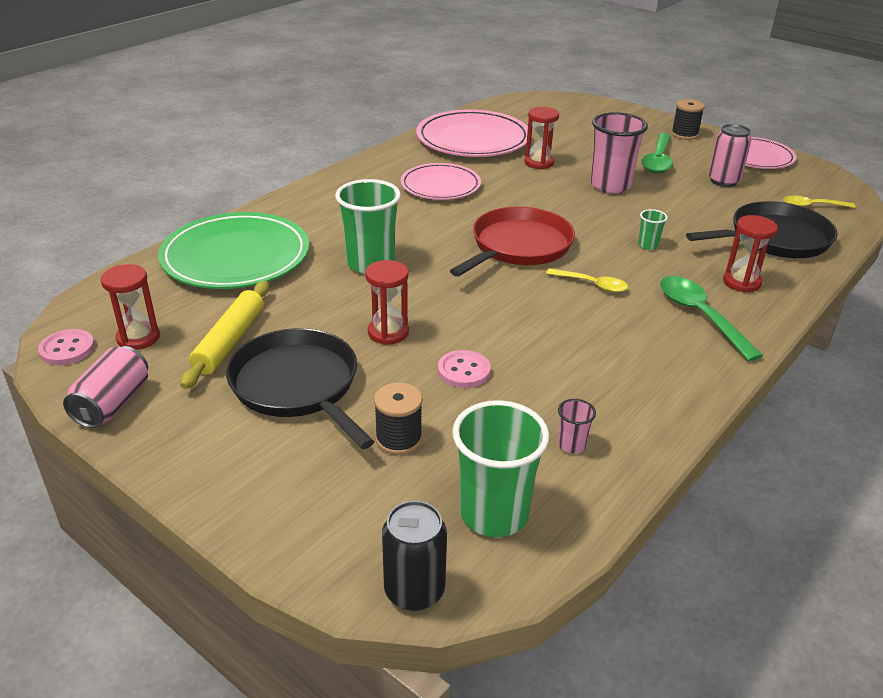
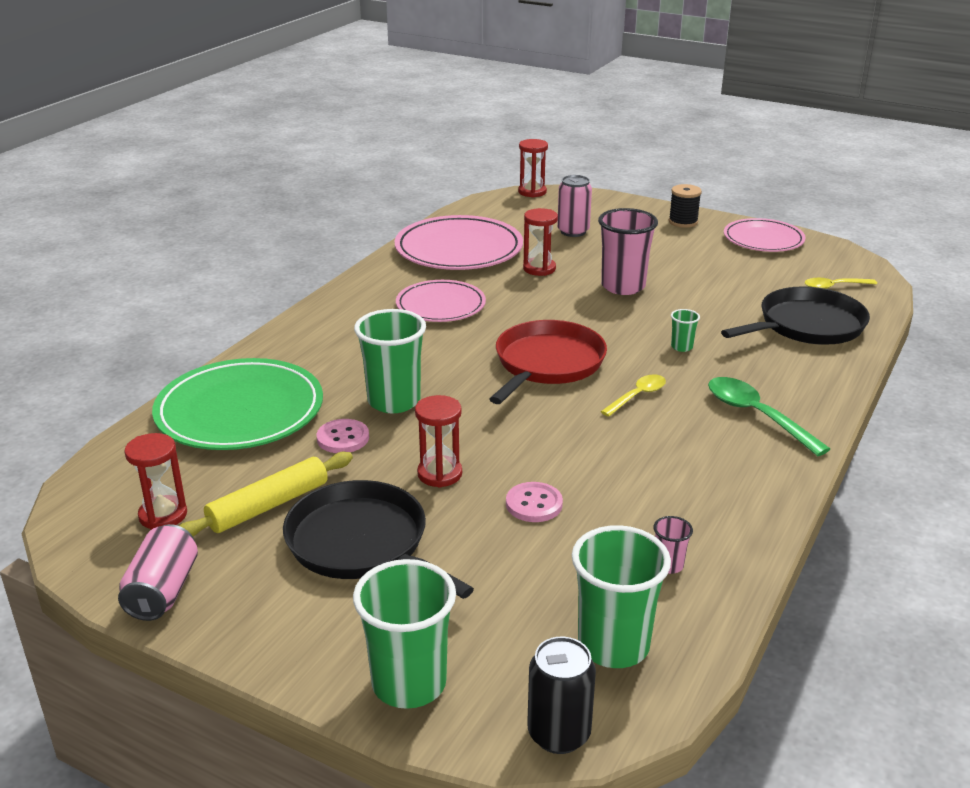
camera: 10 degrees left, 5 degrees down
(67, 349) = (85, 538): pink button -> pink button (343, 438)
(229, 341) = (268, 505): yellow rolling pin -> yellow rolling pin turned 45 degrees clockwise
(293, 520) = (409, 683): none -> green cup
(398, 439) = (490, 584): black spool -> none
(592, 285) = (637, 396): yellow spoon -> yellow spoon turned 60 degrees counterclockwise
(658, 160) = (664, 253): green spoon -> none
(723, 181) = (738, 269): pink can -> pink can (573, 231)
(741, 282) = (787, 375): red hourglass -> red hourglass (532, 192)

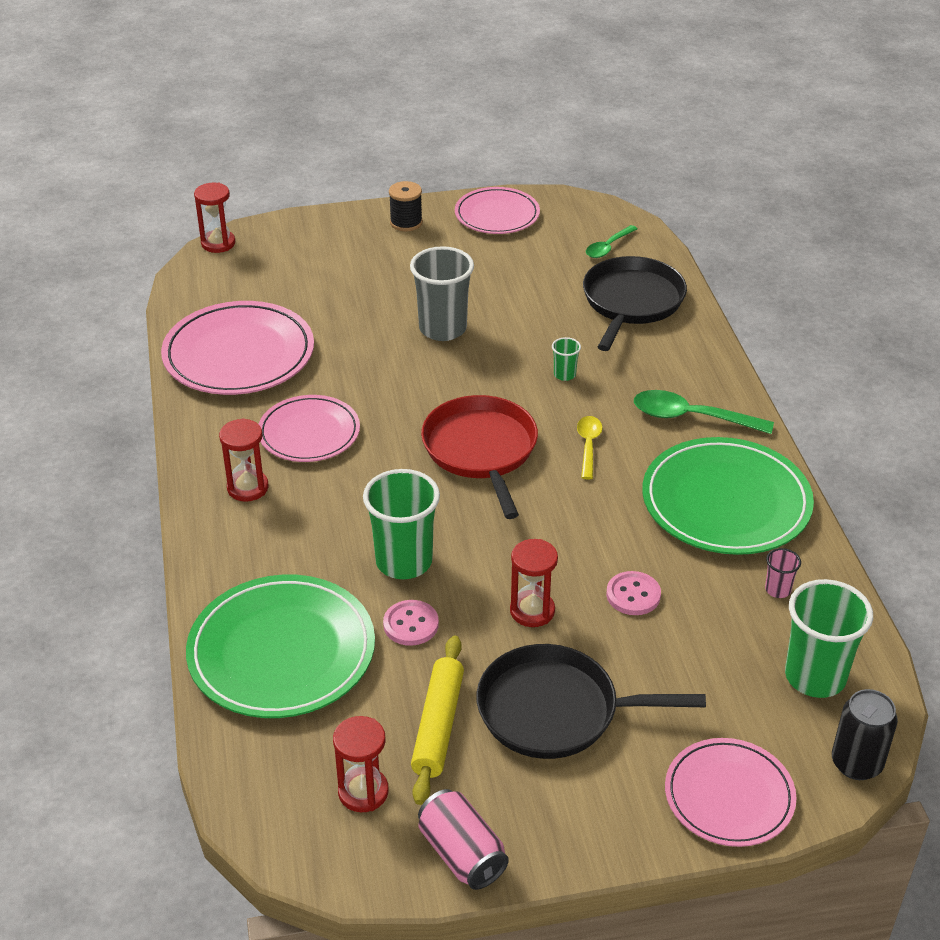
camera: 40 degrees left, 10 degrees up
(409, 683) = (729, 796): green cup -> pink plate
(539, 269) = (345, 343): red hourglass -> red hourglass (248, 488)
(573, 231) = (321, 280): pink can -> none
(623, 286) = (442, 329): pink cup -> grey cup
(707, 483) = (726, 502): none -> green plate
(834, 287) = (608, 247): yellow spoon -> green spoon

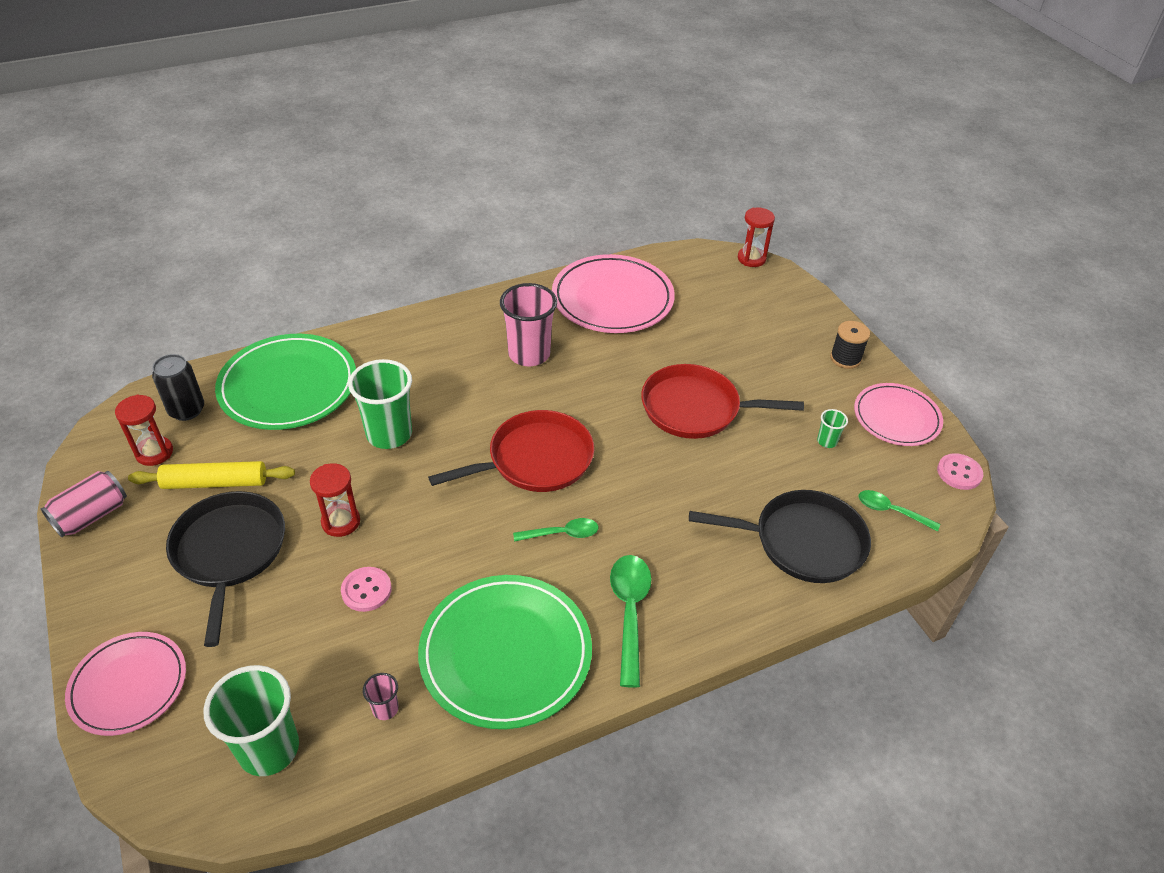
camera: 75 degrees right, 5 degrees up
(248, 488) = (457, 335): red hourglass -> none
(309, 433) = (529, 354): pink plate -> pink cup
(411, 624) = (320, 450): pink button -> pink button (959, 473)
(442, 329) = (696, 408): grey cup -> red pan
(564, 375) = (661, 503): green cup -> green cup (827, 441)
(588, 446) = (562, 533): yellow spoon -> green spoon
(856, 763) = (158, 791): black can -> black can (187, 410)

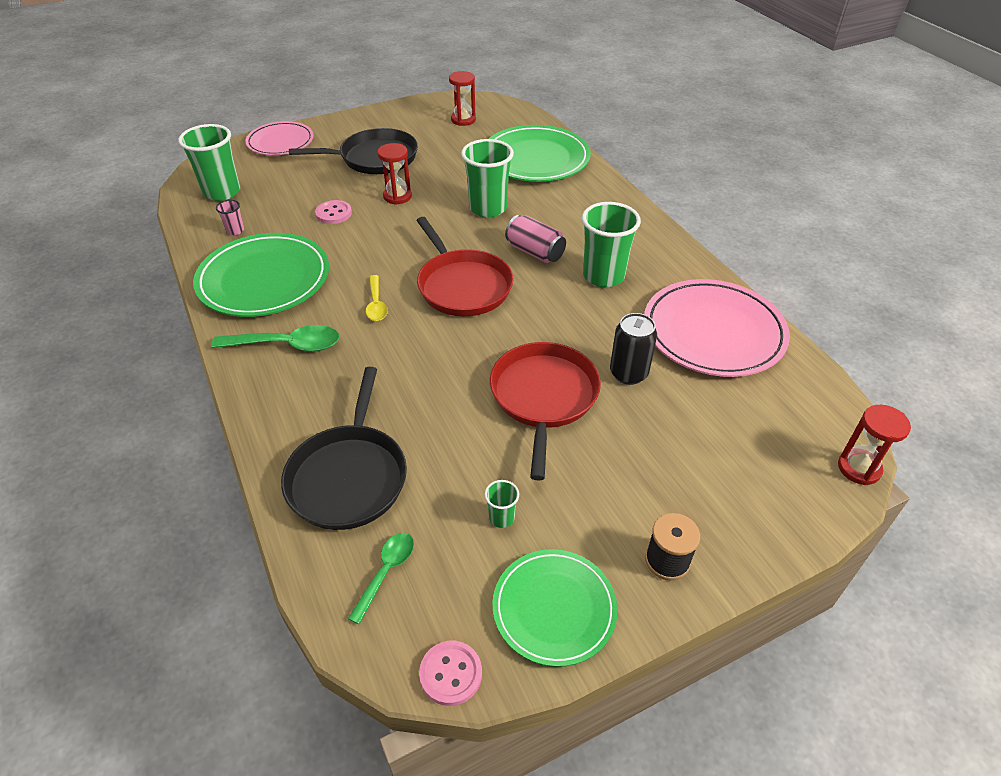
camera: 90 degrees right, 0 degrees up
(91, 515) = (409, 109): pink can -> pink can (535, 252)
(187, 410) = (505, 124): black can -> black can (628, 373)
(215, 482) = (436, 144): yellow rolling pin -> none
(529, 354) = (603, 276): pink cup -> green cup
(562, 533) = (376, 304): green spoon -> yellow spoon
(896, 417) = (554, 608): pink plate -> green plate

